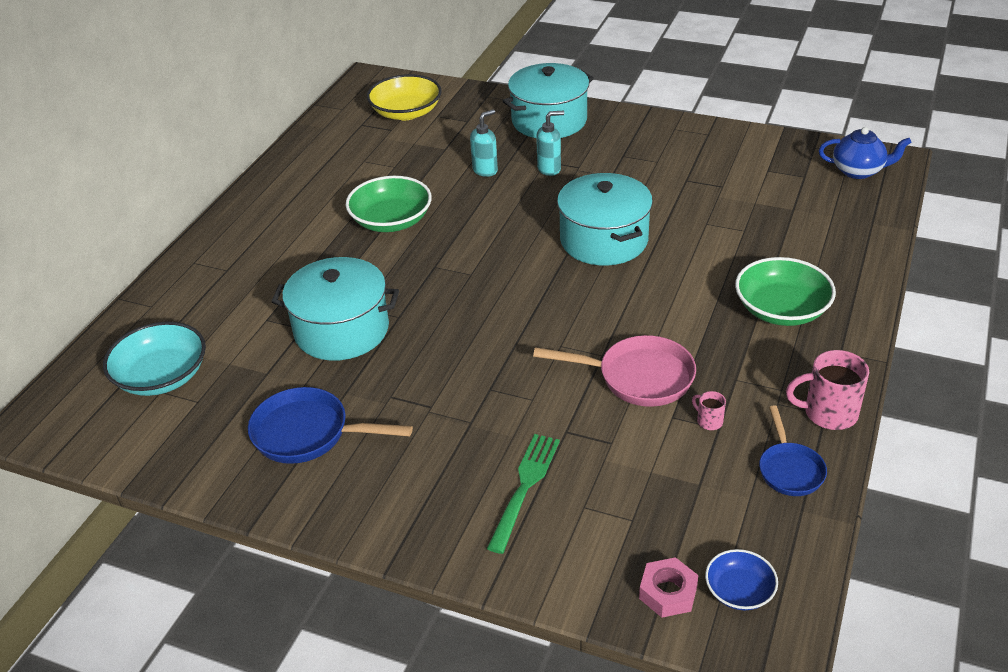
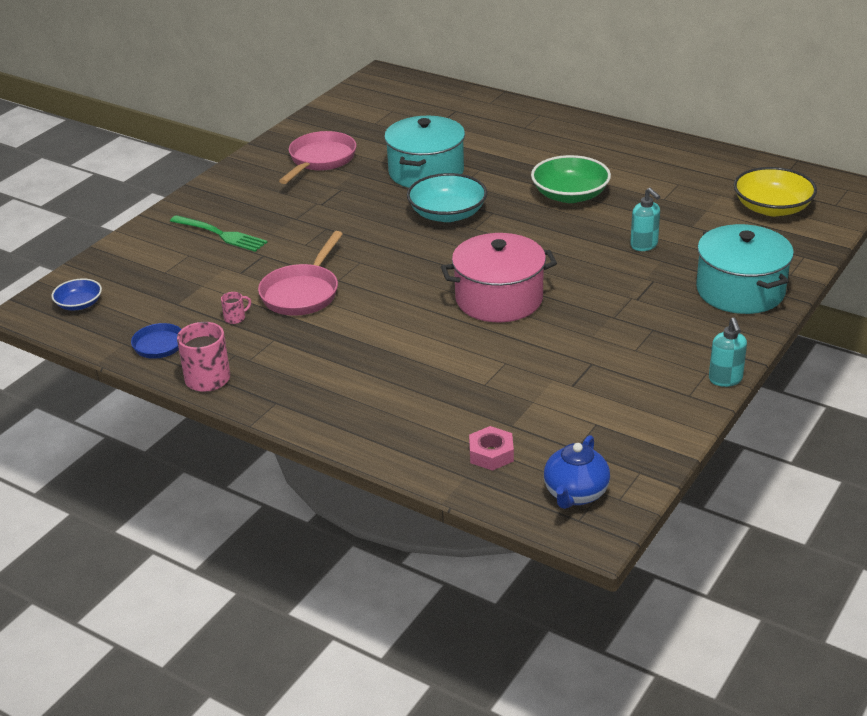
camera: 100 degrees right, 5 degrees down
(162, 376) = (407, 110): turquoise bowl -> turquoise bowl (447, 214)
(308, 434) = (320, 160): blue pan -> pink pan
(549, 169) = (637, 281): turquoise soap dispenser -> turquoise soap dispenser (725, 380)
(604, 240) = (499, 299): turquoise pot -> pink pot
(668, 593) = (98, 277): pink nut -> pink nut (491, 454)
(781, 309) = (350, 381): green bowl -> none

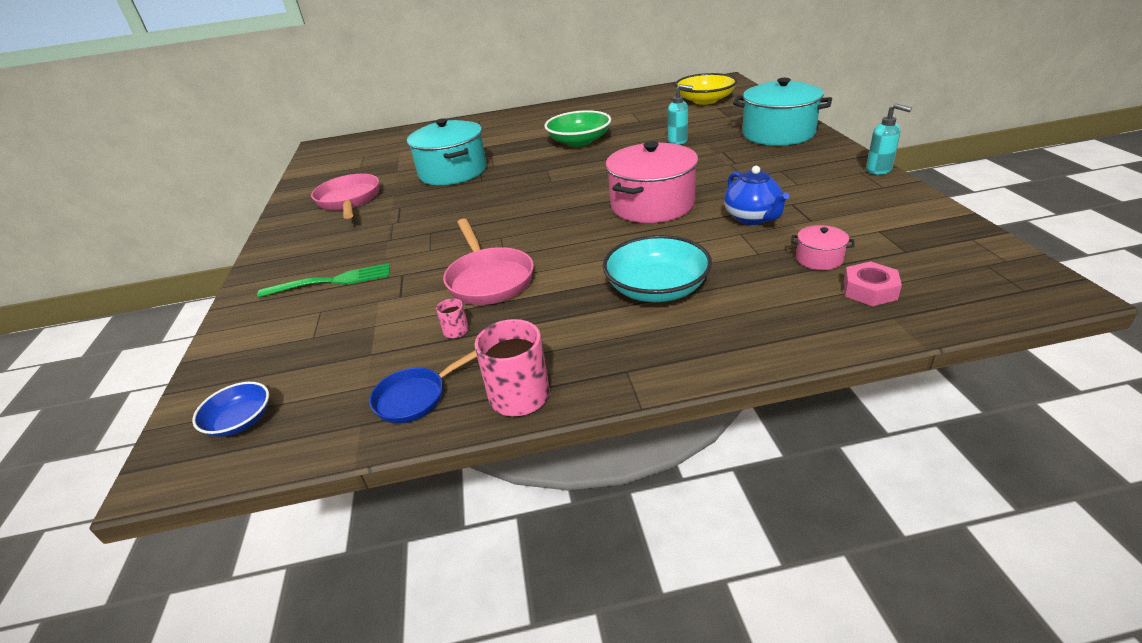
camera: 40 degrees left, 0 degrees up
(447, 214) = (514, 183): turquoise bowl -> turquoise bowl (657, 289)
(511, 414) = (819, 259): none -> pink pot
(575, 494) = (979, 276): blue teapot -> blue teapot (752, 218)

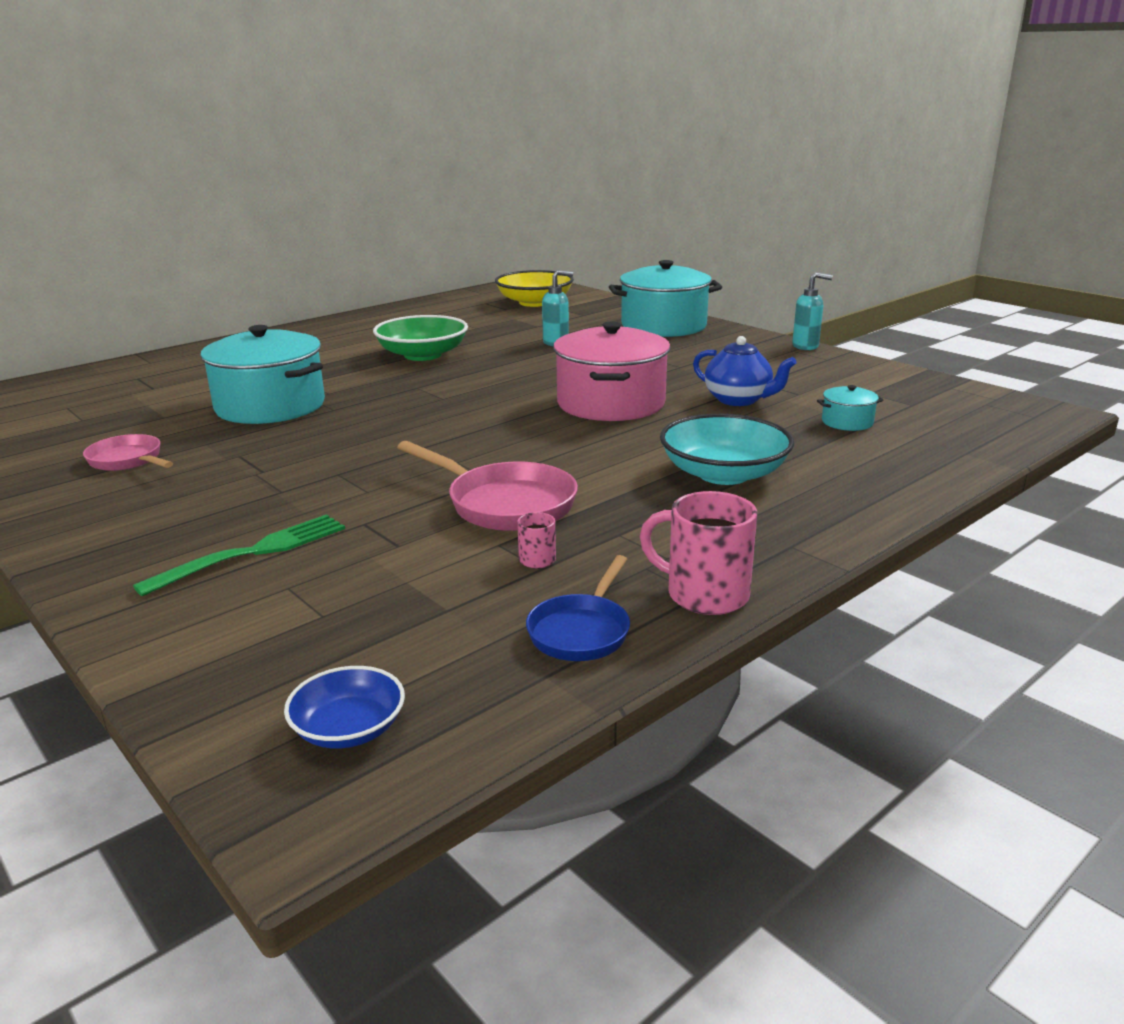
camera: 35 degrees left, 10 degrees down
(349, 200) = (128, 460): pink pan -> pink pan, size x0.64
(819, 259) = (847, 422): pink pot -> turquoise pot
(869, 290) = (921, 438): pink nut -> none

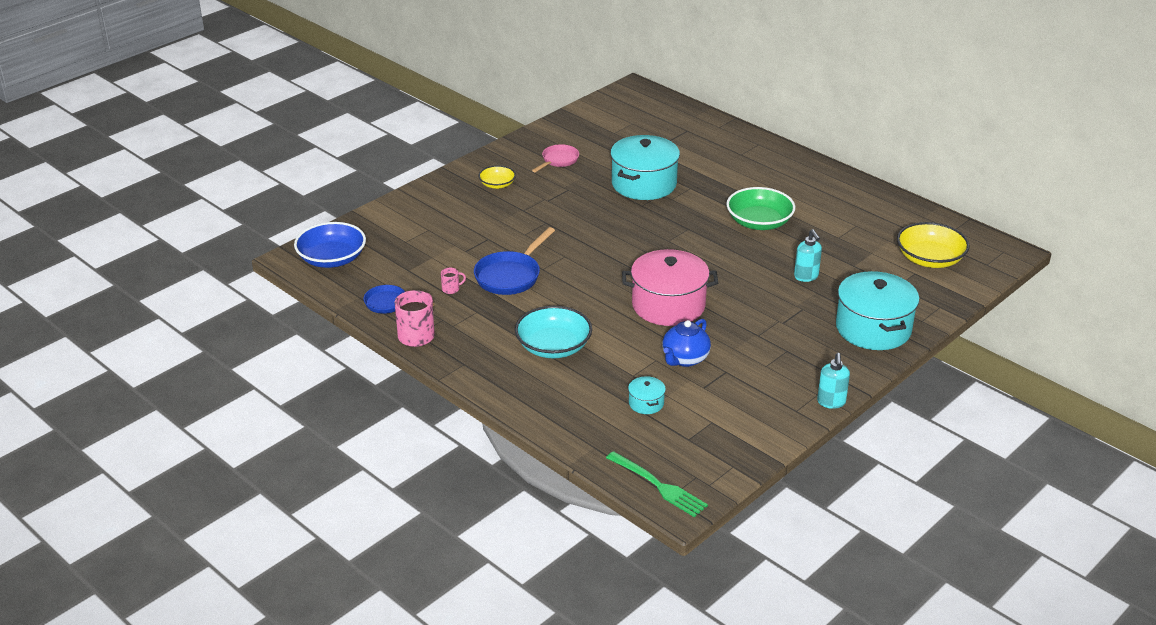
camera: 85 degrees right, 10 degrees up
(161, 513) = (497, 184): none -> yellow bowl
(253, 553) = (459, 215): green fork -> green fork (659, 486)
(349, 729) = (332, 259): blue bowl -> blue bowl, size x1.76
(504, 504) = (510, 276): pink pan -> blue pan

